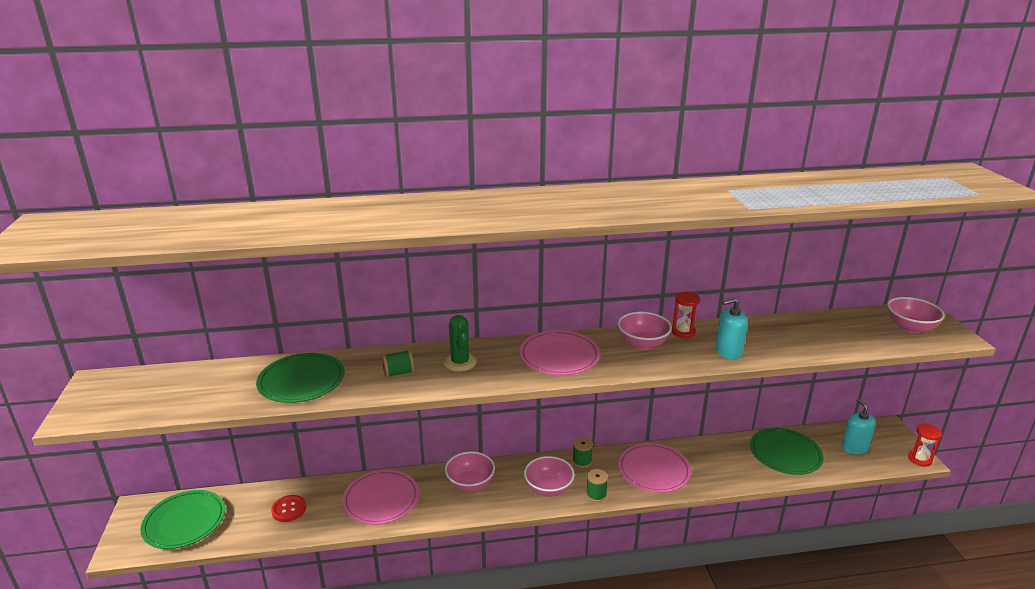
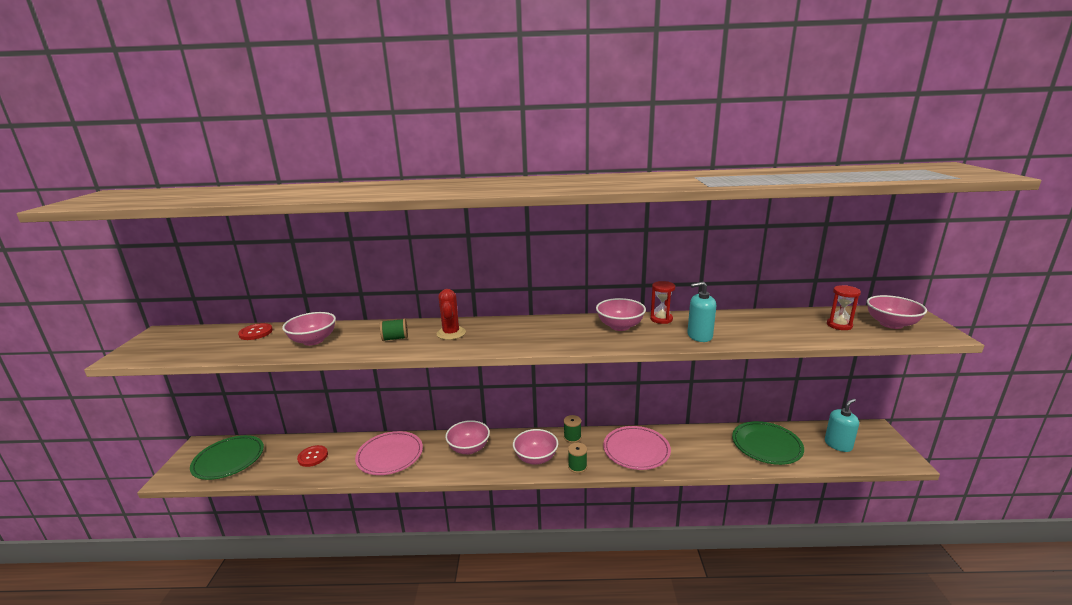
camera: 10 degrees right, 5 degrees down
(223, 374) = (256, 333): none -> red button
(301, 381) = (313, 341): green plate -> pink bowl
(460, 362) = (451, 333): green cactus -> red cactus
(559, 356) = (540, 332): pink plate -> none
(854, 447) = (838, 445): turquoise soap dispenser -> turquoise soap dispenser turned 60 degrees clockwise
(919, 459) = (906, 460): red hourglass -> red hourglass (839, 325)

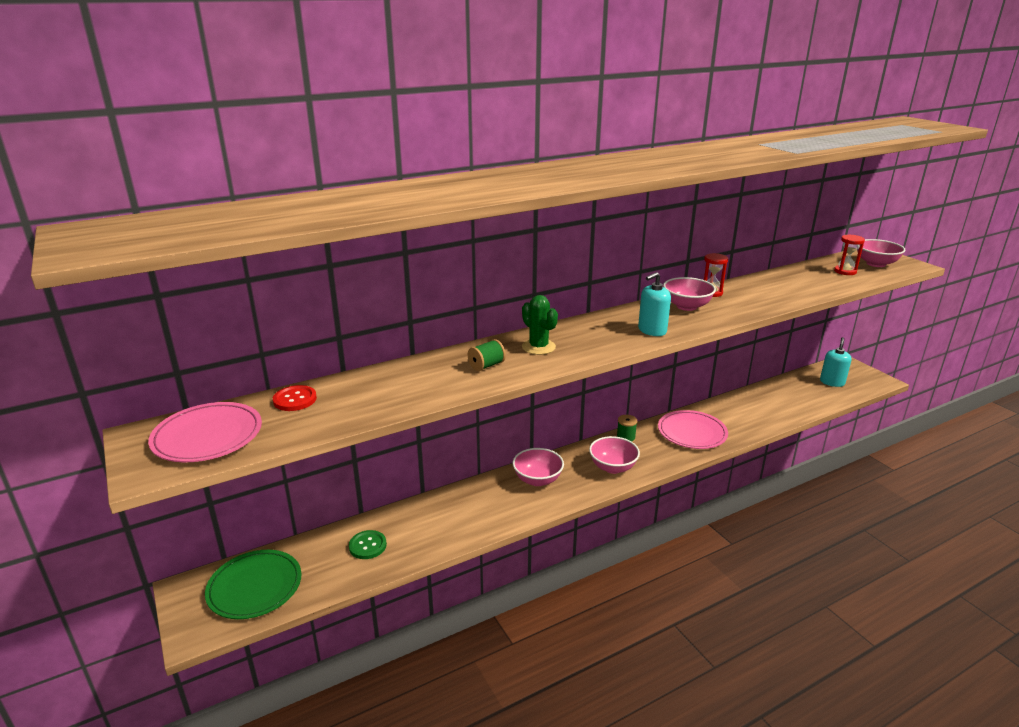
camera: 30 degrees left, 5 degrees up
(313, 341) = (391, 390): pink bowl -> none
(313, 457) = (367, 546): red button -> green button
(390, 455) = (460, 514): pink plate -> pink plate (207, 436)
(451, 333) = (538, 347): red cactus -> green cactus
(577, 466) = (657, 462): green spool -> none
(699, 336) = (761, 301): turquoise soap dispenser -> turquoise soap dispenser (652, 330)
(766, 445) = (785, 397): green plate -> none

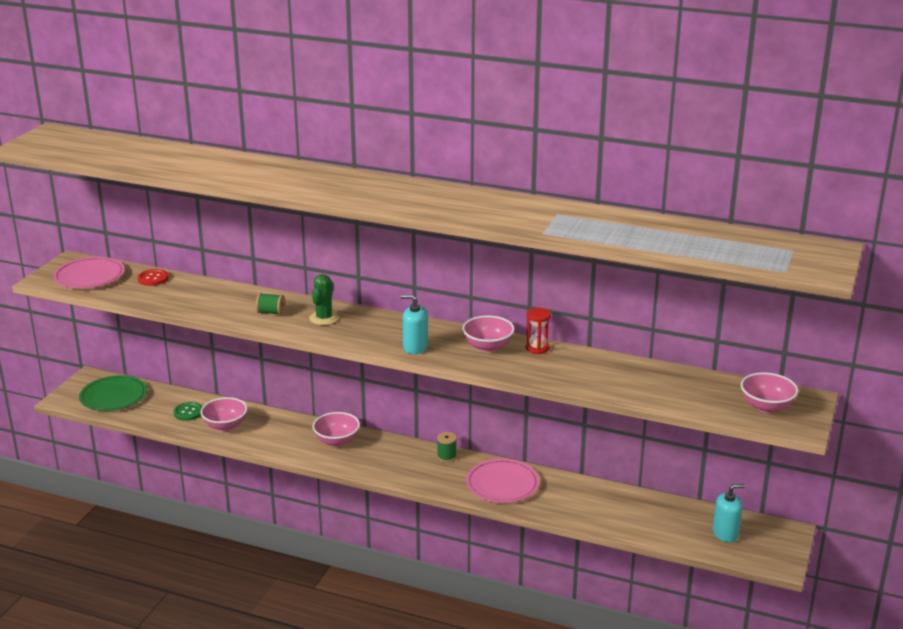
camera: 50 degrees right, 0 degrees up
(613, 467) = (396, 466): pink bowl -> pink bowl (225, 426)
(845, 271) = (710, 395): red hourglass -> none

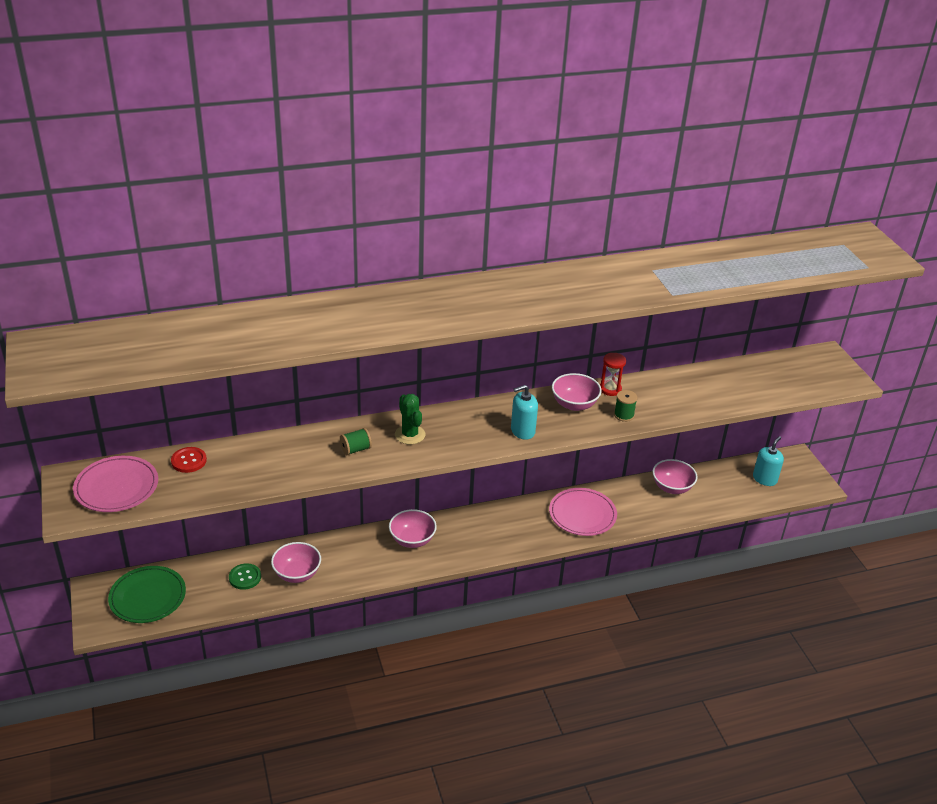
camera: 40 degrees left, 10 degrees up
(446, 456) = (514, 510): green spool -> green spool (624, 415)
(766, 407) = (813, 373): pink bowl -> pink bowl (672, 487)

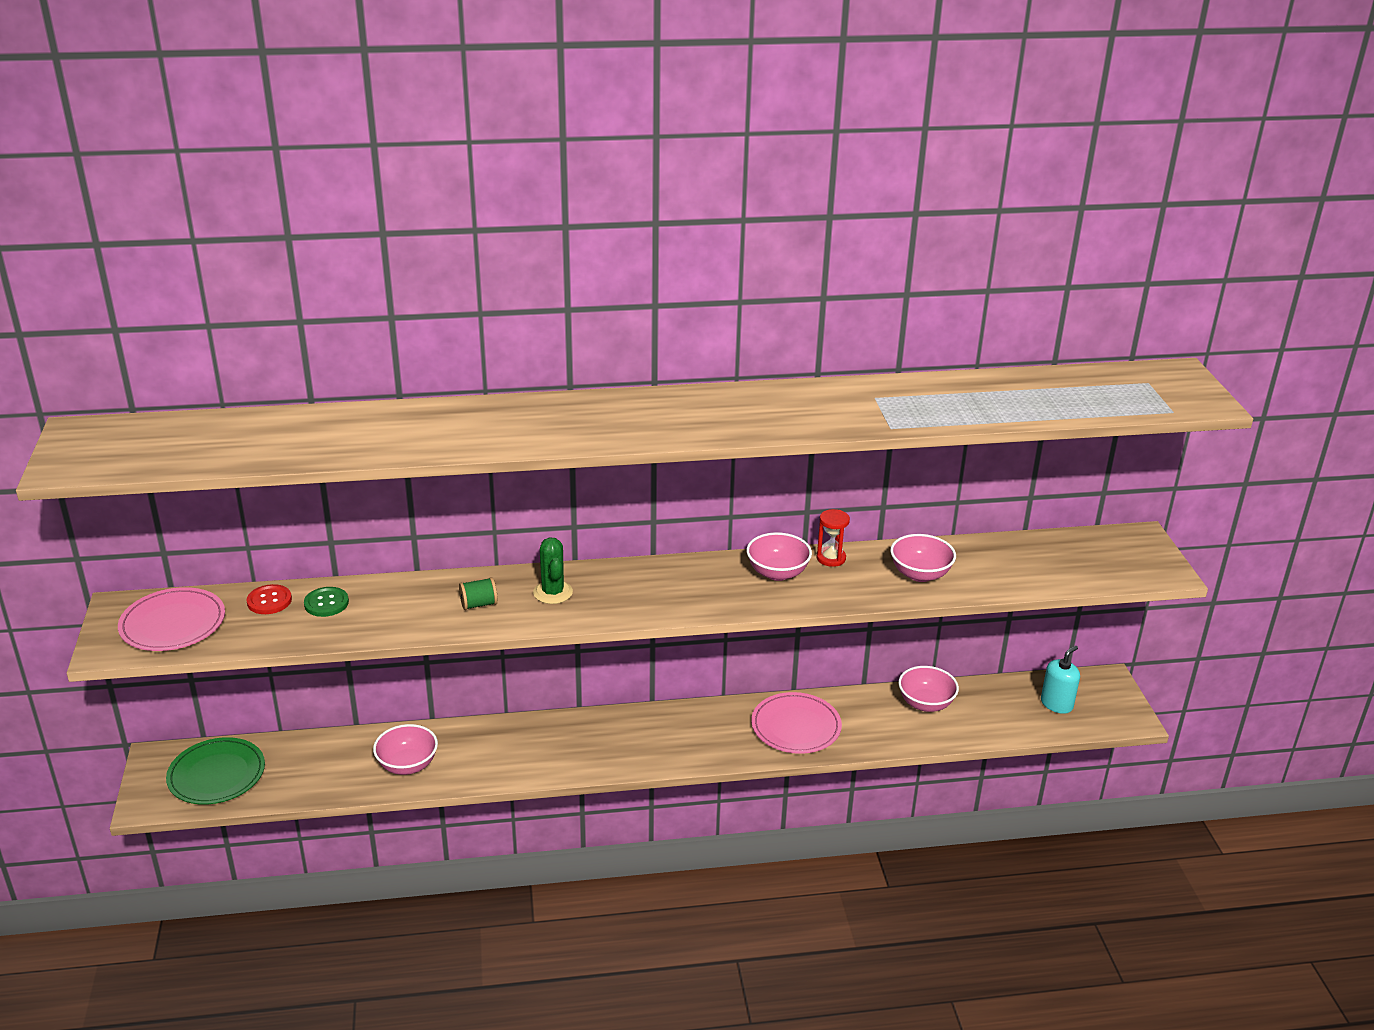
camera: 10 degrees right, 5 degrees down
(245, 577) = (342, 763): green button -> green button (326, 603)
(412, 540) = (564, 737): pink bowl -> pink bowl (920, 574)
(522, 431) = (699, 599): turquoise soap dispenser -> none
(624, 415) = (839, 591): green spool -> none

